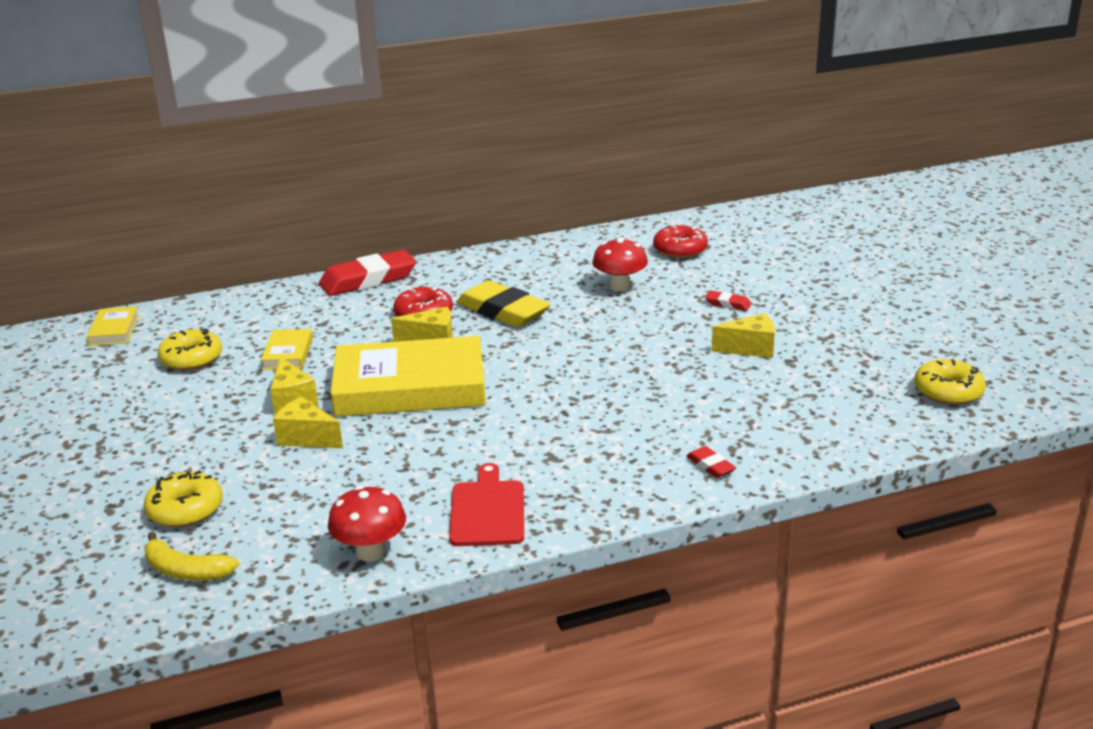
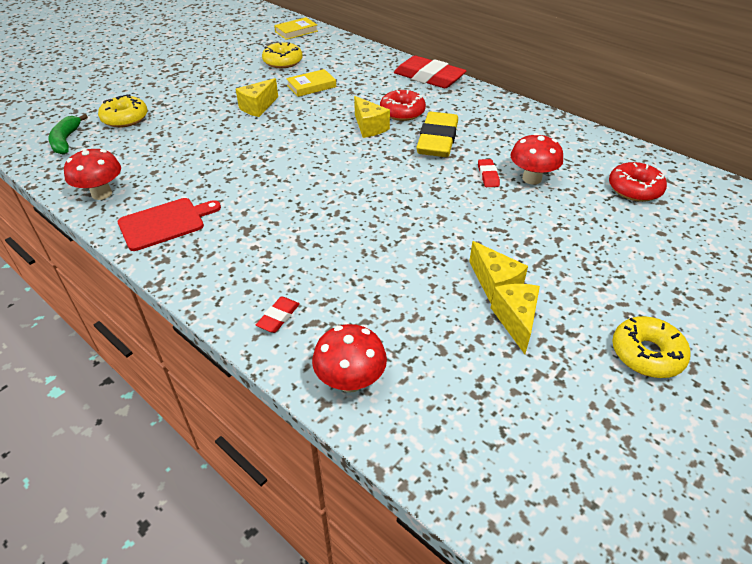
camera: 60 degrees right, 15 degrees up
(186, 571) = (66, 140): yellow banana -> green banana
(307, 438) = (218, 127): yellow cheese -> yellow cheese (516, 321)
(410, 387) = (302, 140): yellow book -> none
(728, 304) = (565, 246): red eraser -> red eraser (488, 175)
(818, 446) = (350, 381): none -> red mushroom
(948, 391) = (535, 466): yellow donut -> yellow donut (646, 354)

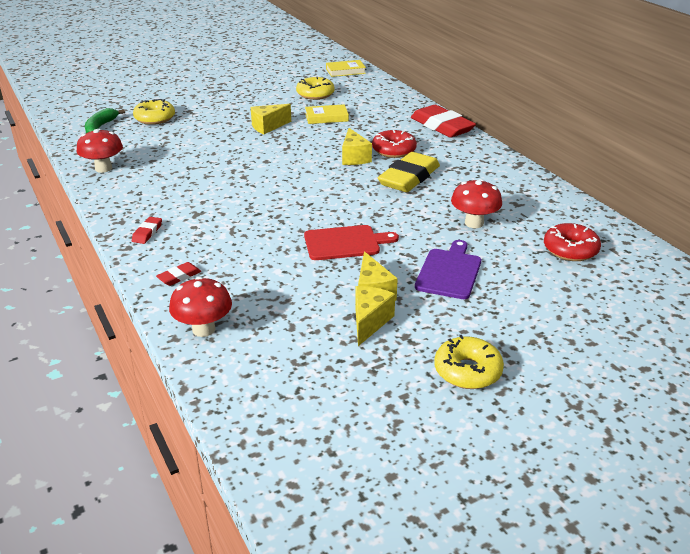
camera: 20 degrees right, 10 degrees down
(165, 223) = (137, 197): red cutting board -> red cutting board (345, 243)
(488, 175) = (434, 213): red eraser -> red eraser (147, 233)
(548, 240) = (449, 272): none -> purple cutting board

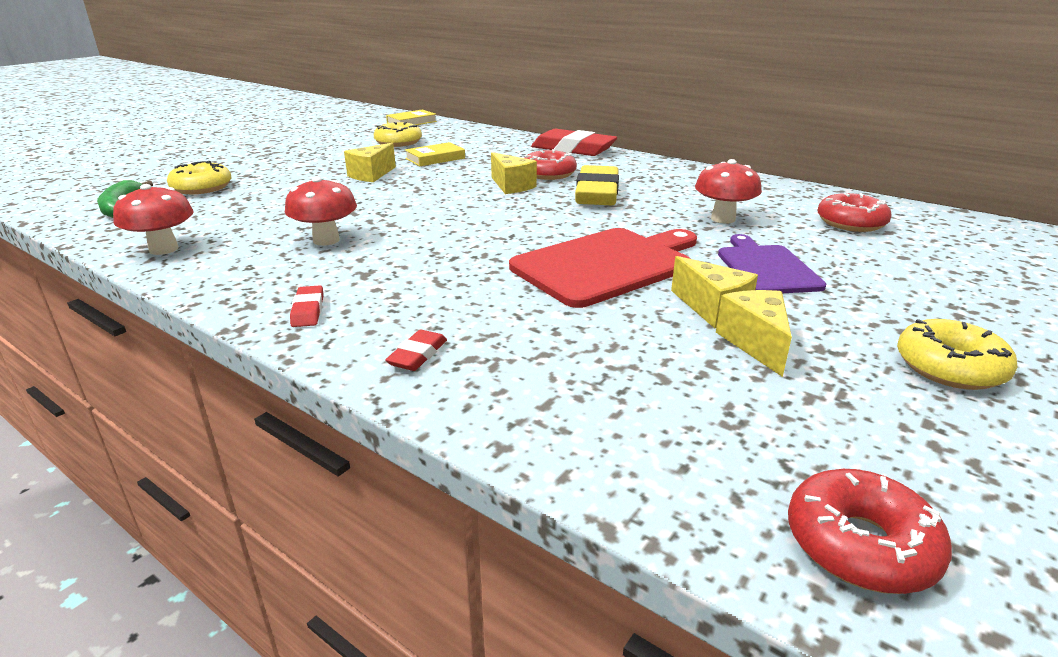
camera: 25 degrees left, 5 degrees down
(203, 329) = (536, 418): red mushroom -> red mushroom (326, 240)
(284, 433) = (860, 545): none -> red donut
(345, 243) = (607, 265): red cutting board -> red cutting board, size x1.57

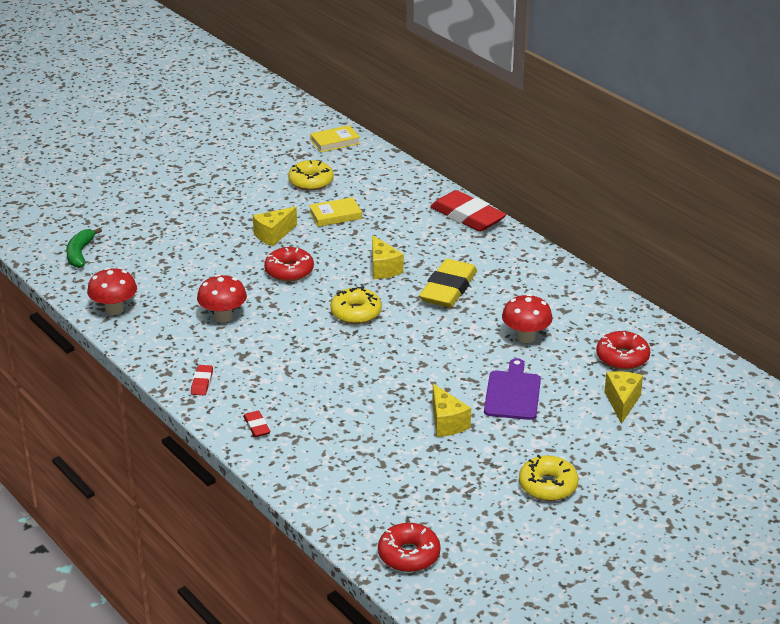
camera: 15 degrees right, 5 degrees up
(202, 188) = (137, 235): yellow donut -> yellow donut (356, 313)
(418, 355) = (257, 426): red eraser -> red eraser turned 60 degrees counterclockwise
(548, 174) = (423, 255): red donut -> red donut (289, 271)
(607, 265) = (405, 373): red cutting board -> none
(755, 343) = (452, 451): yellow cheese -> yellow cheese (622, 402)

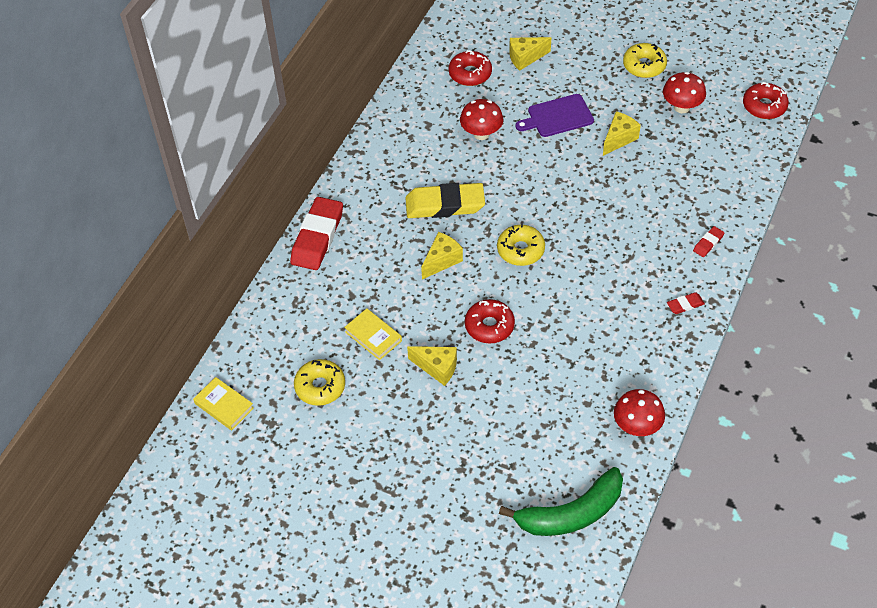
camera: 115 degrees left, 20 degrees up
(80, 253) = (571, 514): green banana -> green banana, size x1.69
(223, 317) = (590, 338): red mushroom -> red mushroom (681, 107)

